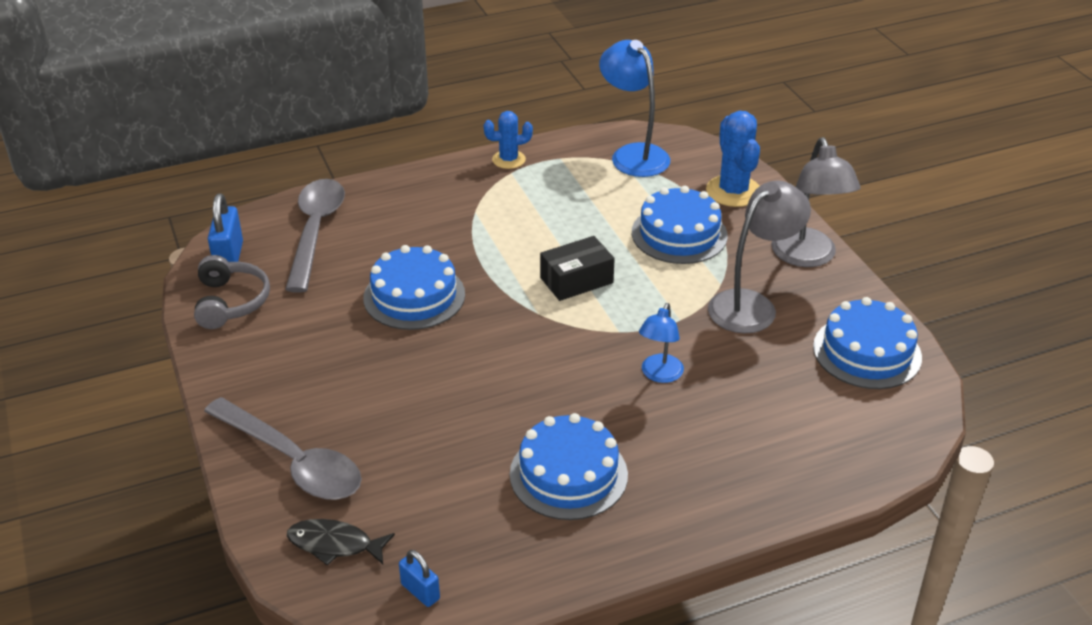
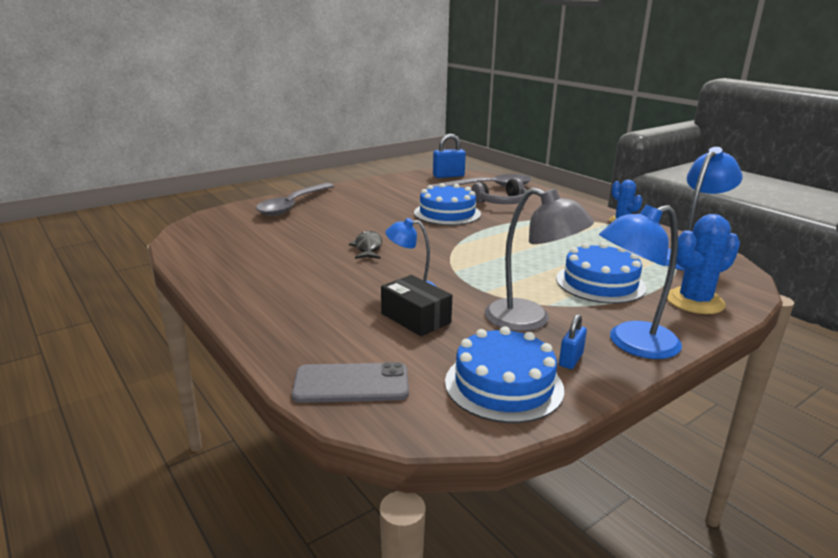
camera: 75 degrees right, 15 degrees down
(231, 302) = (412, 180): grey headphones -> grey headphones (501, 202)
(335, 544) = (231, 220): black fish -> black fish (368, 247)
(420, 591) = (193, 241): blue padlock -> blue padlock (570, 360)
(568, 474) = (294, 268): blue cake -> none
(576, 280) = (502, 253): black box -> black box (415, 318)
(807, 257) = (632, 344): grey lamp -> blue lamp
(857, 449) = (351, 384): none -> grey phone

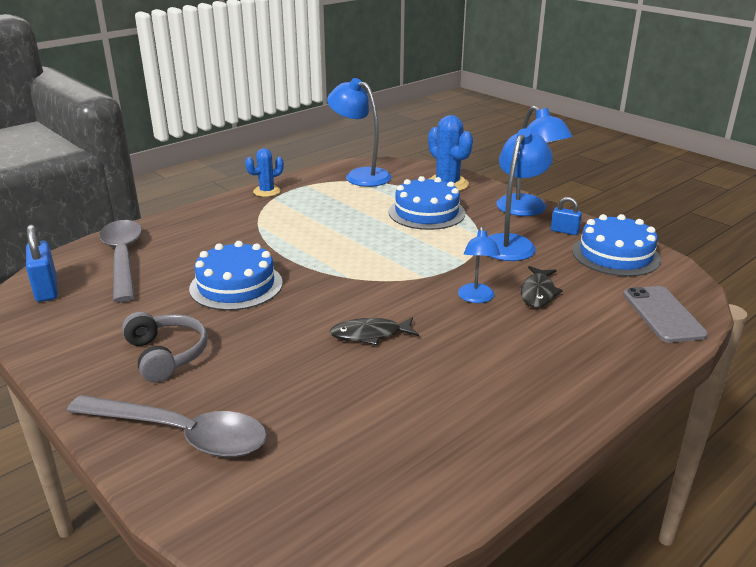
camera: 95 degrees left, 5 degrees up
(415, 318) = (538, 293): black box -> black fish
(501, 202) = (194, 250): grey headphones -> grey headphones (167, 355)
(530, 320) = (511, 243): grey lamp -> blue lamp

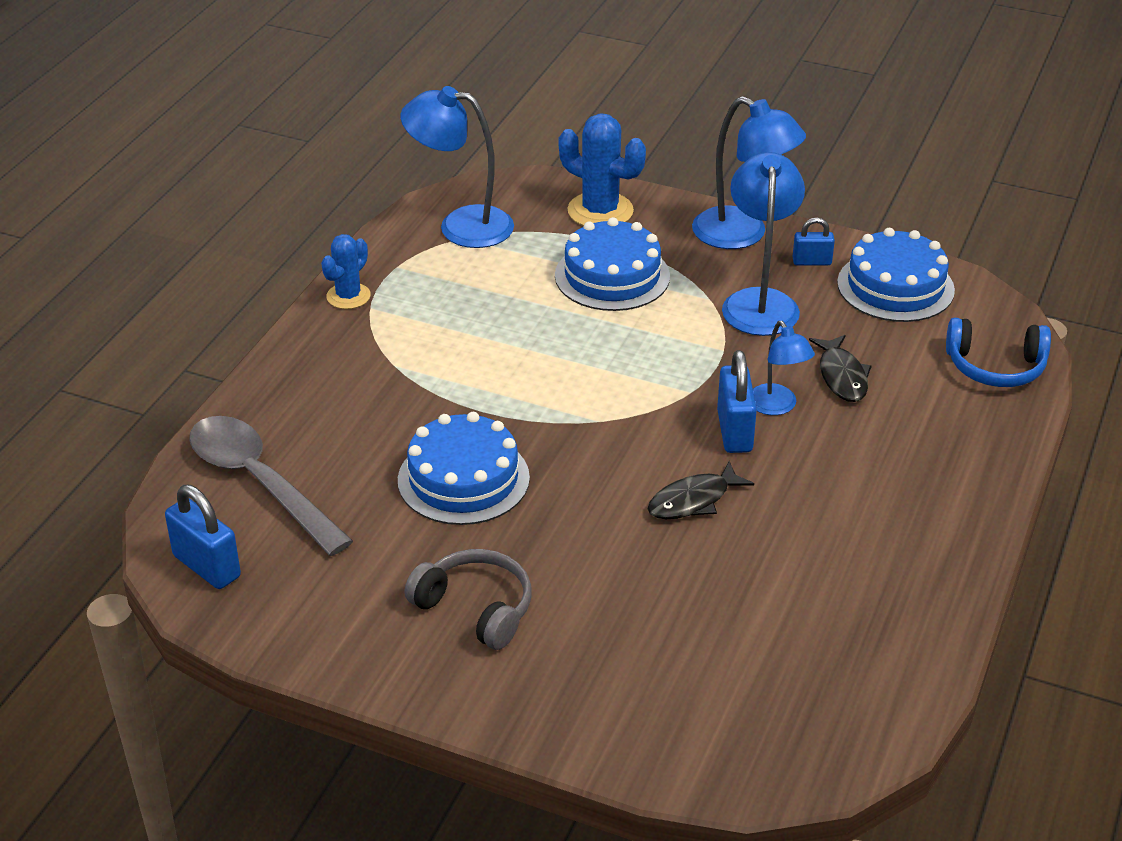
camera: 25 degrees left, 10 degrees up
(181, 434) = (593, 698): grey spoon -> none
(434, 304) = (734, 431): none -> blue padlock
(663, 314) = (995, 367): grey phone -> blue headphones

